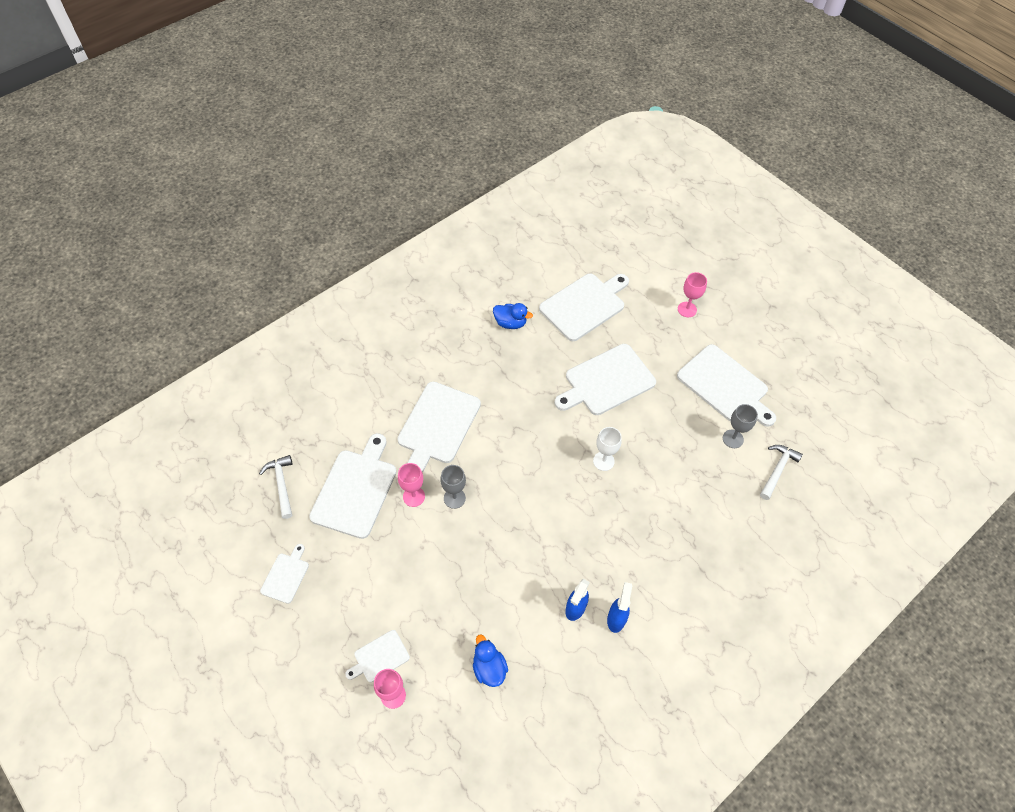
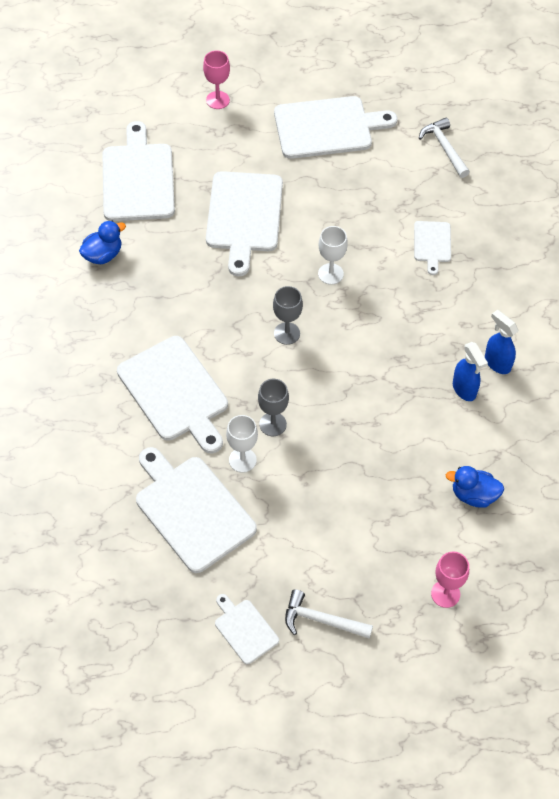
camera: 55 degrees left, 0 degrees up
(281, 485) = (129, 580): white hammer -> white hammer (321, 620)
(379, 657) = (397, 585): white cutting board -> white cutting board (432, 244)
(414, 496) = (242, 460): pink goblet -> white goblet
(733, 439) = (387, 159): grey goblet -> grey goblet (287, 333)

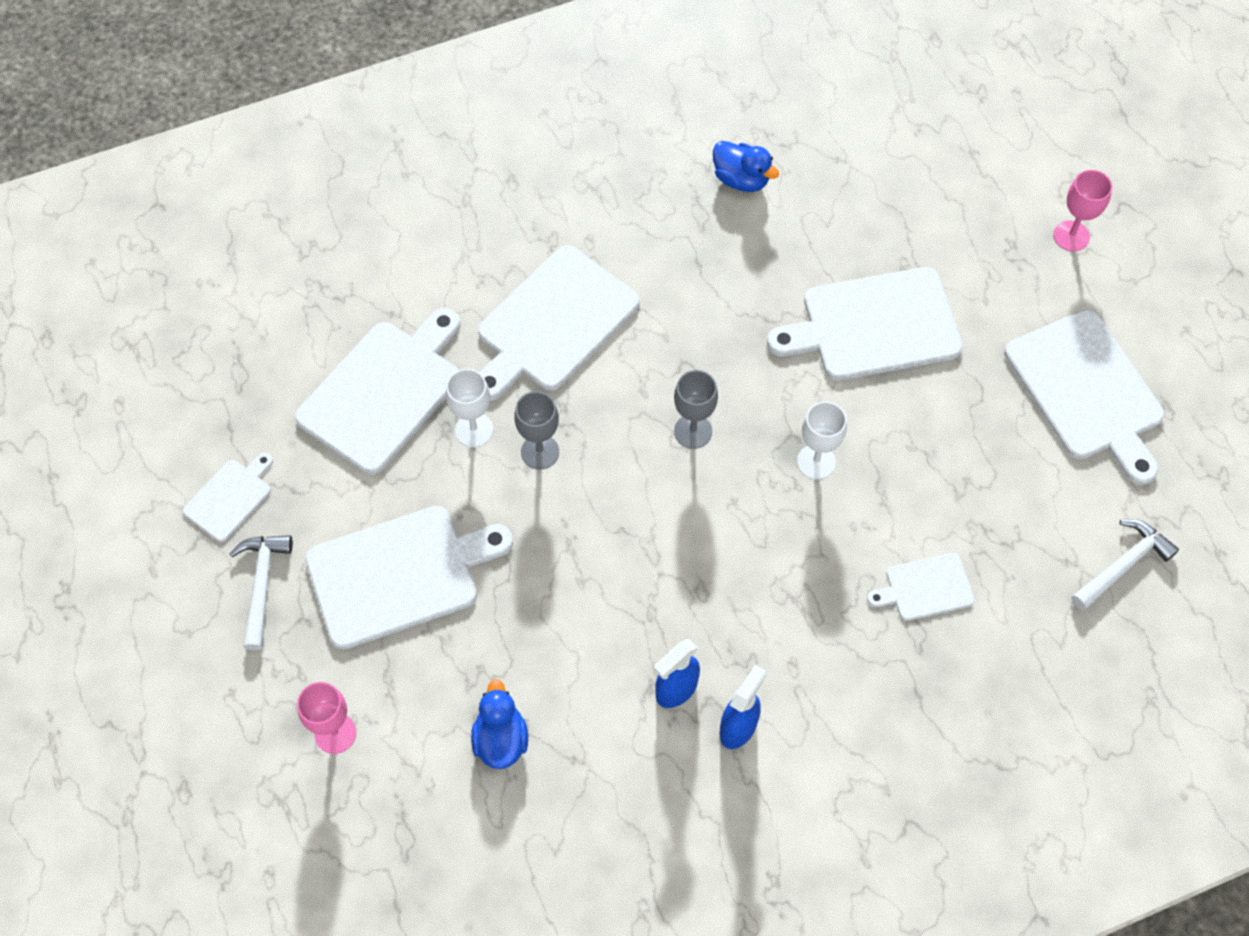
camera: 75 degrees right, 5 degrees up
(138, 178) = (885, 181): white cutting board -> white cutting board (400, 575)

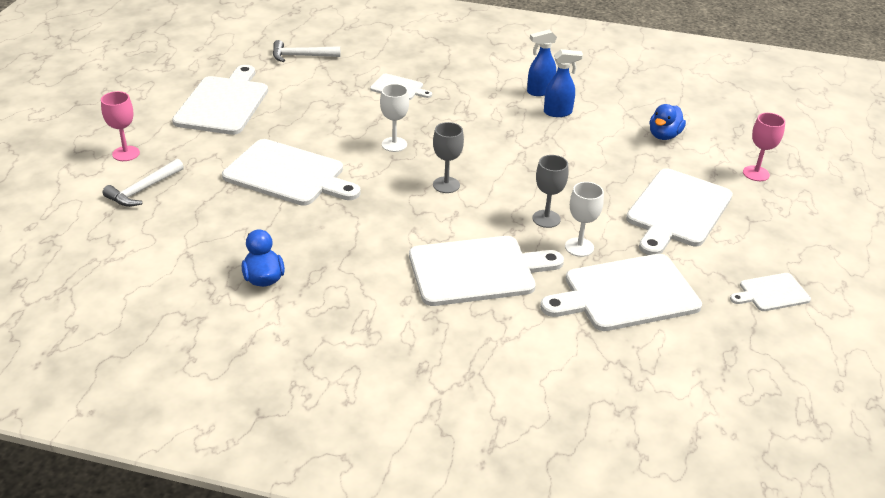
camera: 145 degrees left, 25 degrees down
(262, 585) = (769, 244): white hammer -> white hammer (143, 190)
(400, 575) = (677, 210): white cutting board -> white cutting board turned 75 degrees counterclockwise

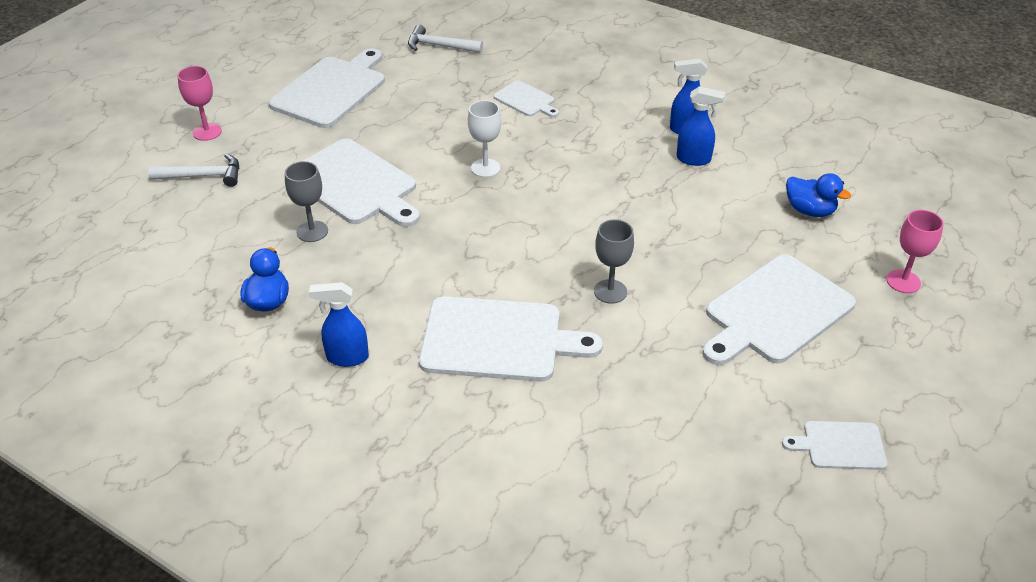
camera: 20 degrees right, 5 degrees up
(143, 190) = (203, 176): white hammer -> white hammer turned 150 degrees counterclockwise
(358, 308) = (347, 357): none -> blue spray bottle
(446, 185) = (517, 228): grey goblet -> grey goblet (312, 231)
(579, 247) = (630, 335): white goblet -> none
(625, 293) = (655, 406): white cutting board -> none
(664, 135) = (809, 210): blue duck -> blue duck turned 105 degrees counterclockwise

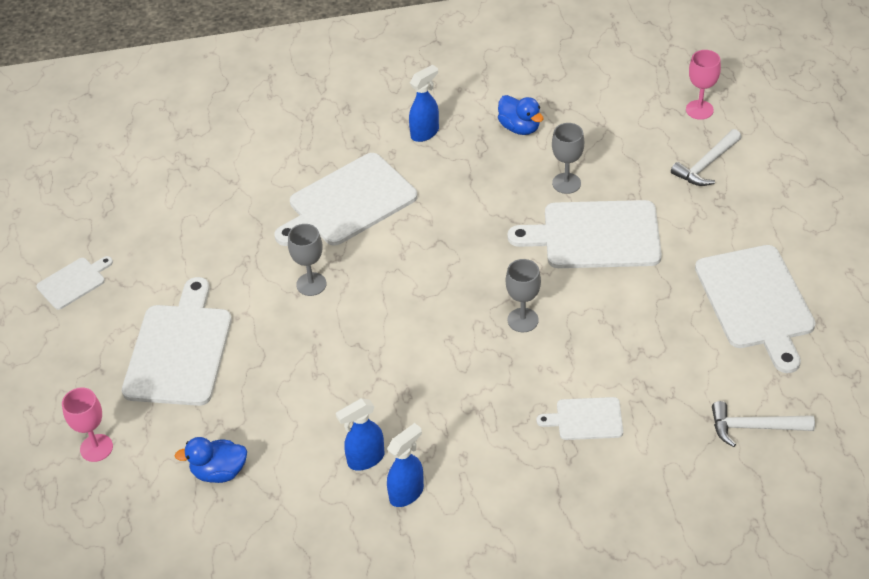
camera: 140 degrees right, 5 degrees up
(207, 132) = (771, 195): pink goblet -> pink goblet (699, 110)
(440, 46) = (754, 427): white hammer -> white hammer turned 150 degrees counterclockwise
(485, 168) = (523, 320): white goblet -> grey goblet

